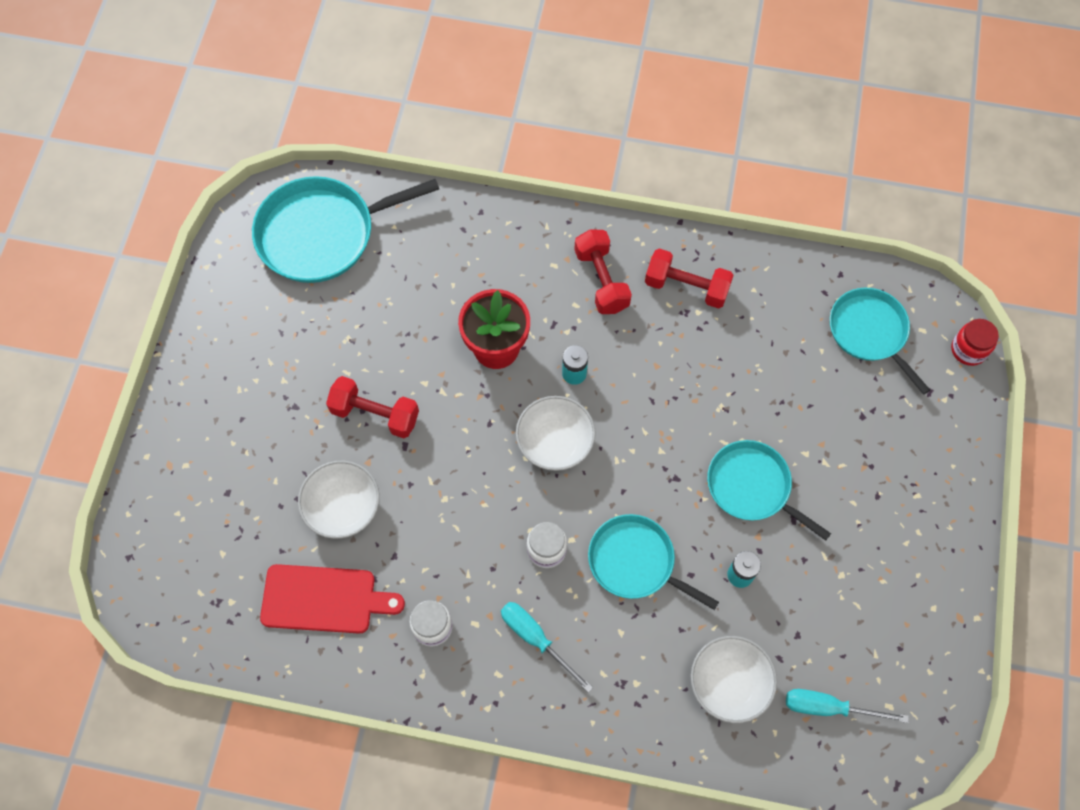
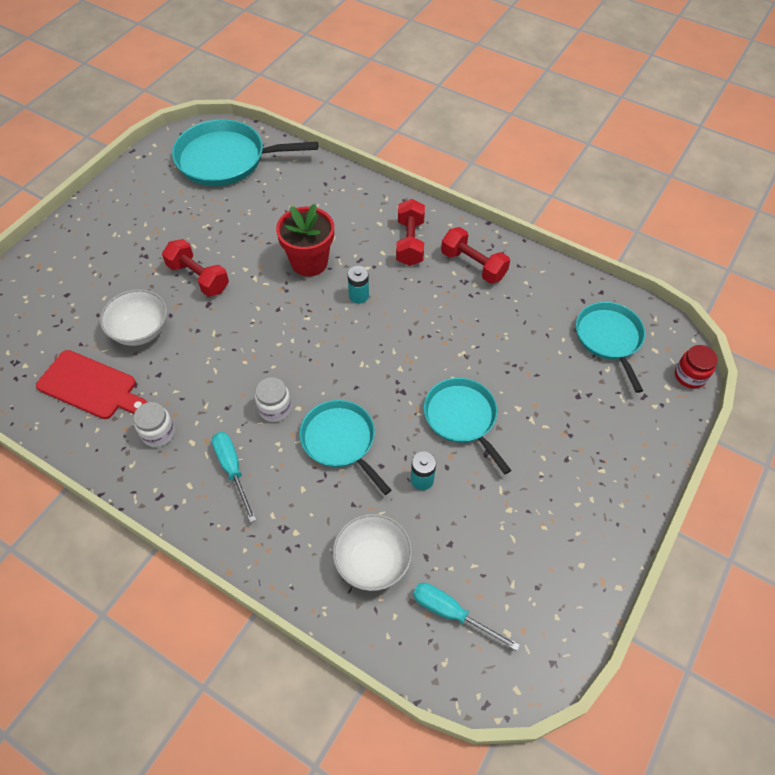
camera: 20 degrees right, 10 degrees down
(555, 443) = (320, 337): white bowl -> none

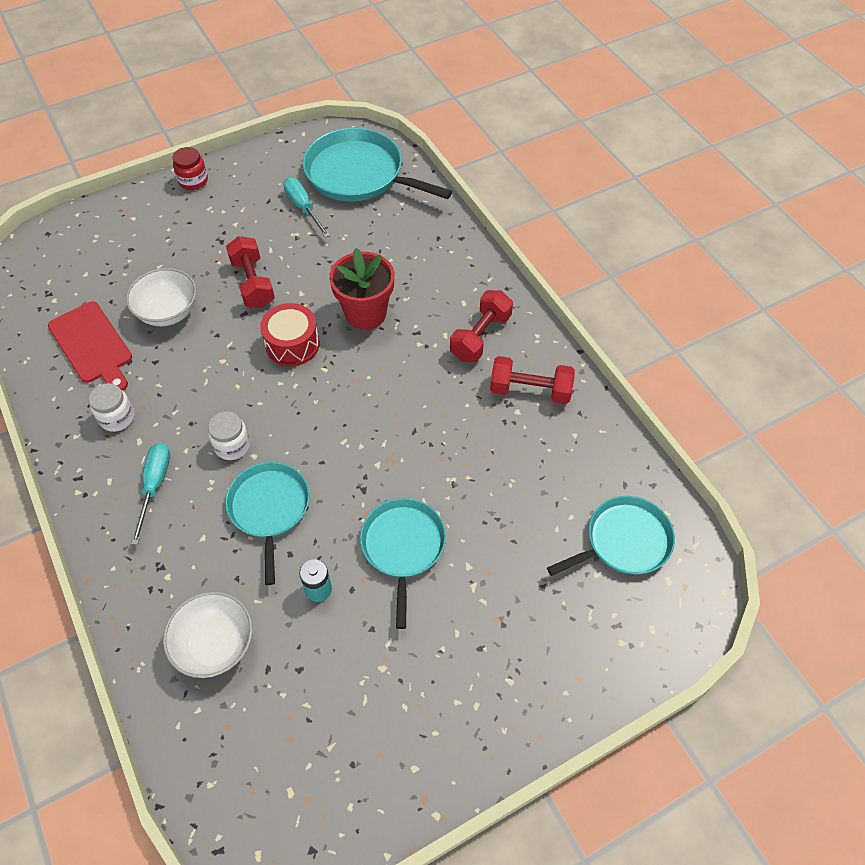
camera: 30 degrees right, 0 degrees up
(267, 310) = (292, 344): none -> red drum
(358, 296) = (389, 370): turquoise battery -> none
(451, 613) = (251, 739): turquoise screwdriver -> turquoise screwdriver (303, 208)
(473, 265) = (530, 390): red dumbbell -> red dumbbell turned 60 degrees counterclockwise
(609, 338) = (624, 541): turquoise pan -> turquoise pan turned 45 degrees clockwise
(690, 376) = (688, 630): red jar -> red jar (193, 181)

